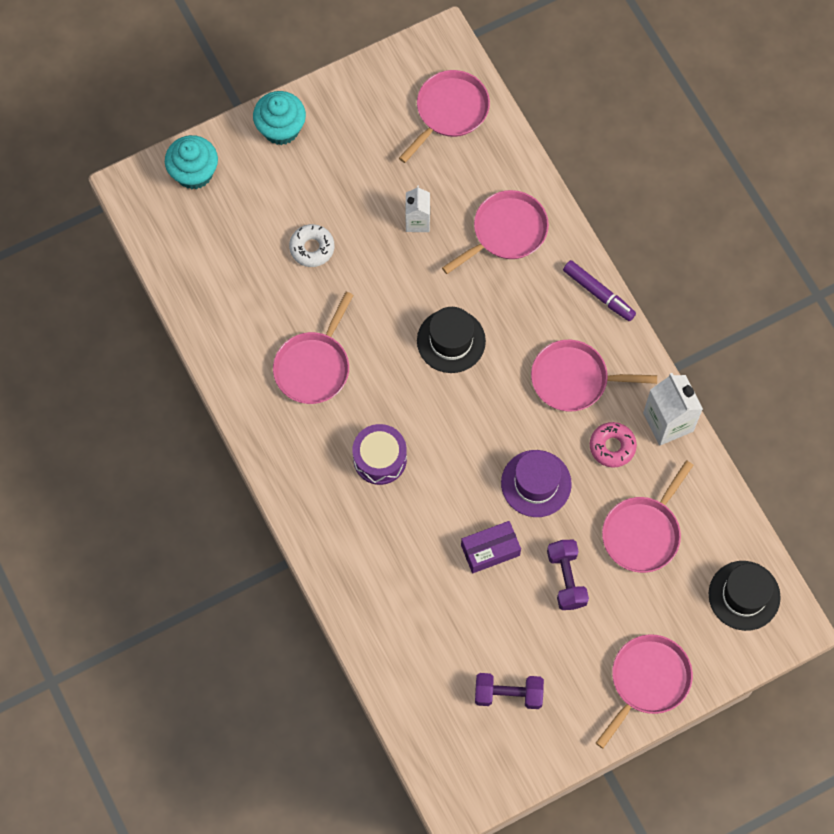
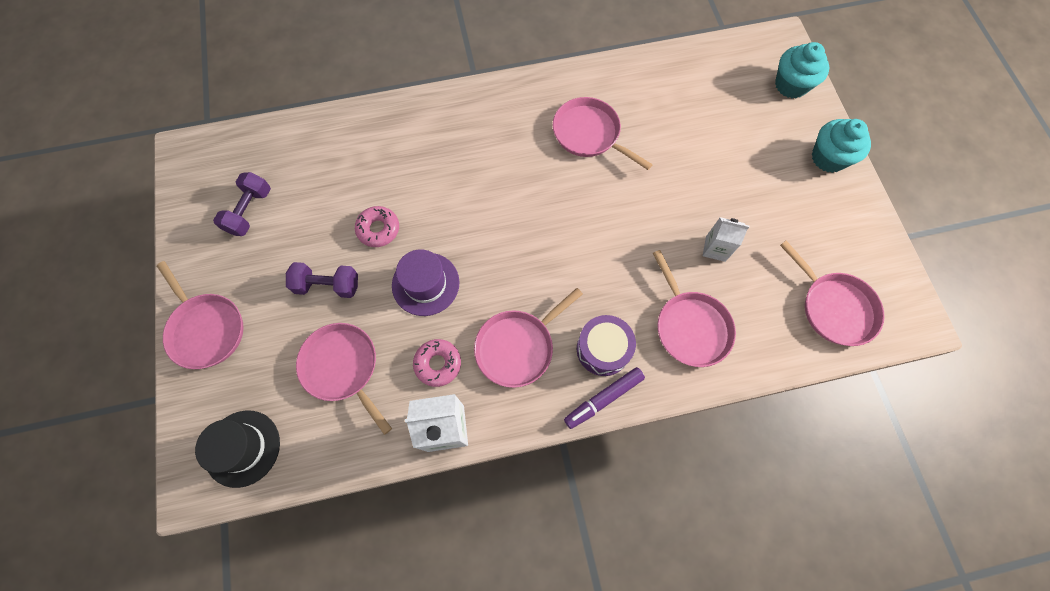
camera: 105 degrees right, 0 degrees up
(312, 248) = (703, 156): white donut -> none
(380, 459) = (491, 164): purple drum -> purple drum (603, 349)
(451, 341) = (586, 247): black hat -> none
(490, 550) = (378, 229): purple box -> pink donut
(573, 379) = (517, 347): pink pan -> pink pan turned 150 degrees counterclockwise

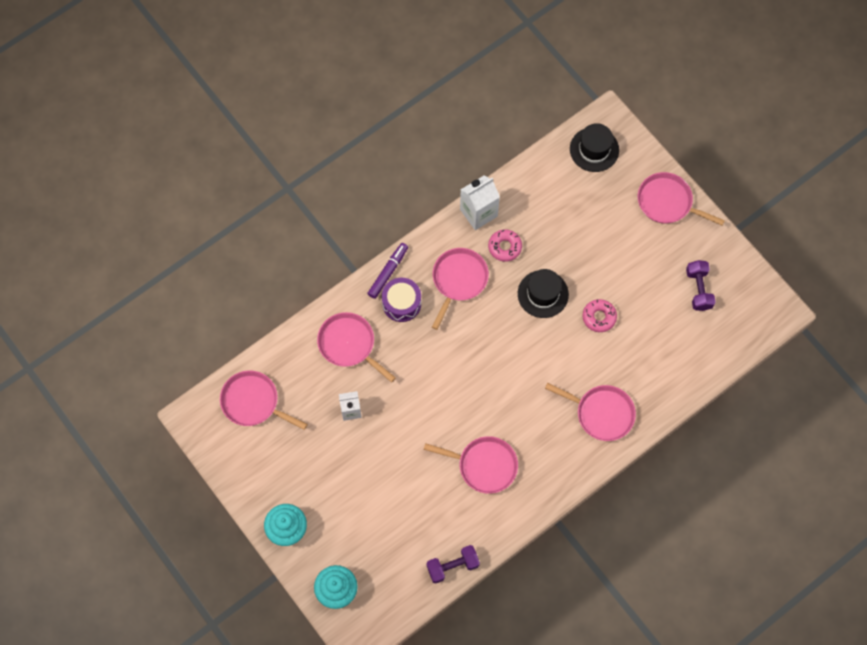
camera: 155 degrees right, 0 degrees up
(328, 285) = (608, 264): purple dumbbell -> purple dumbbell (452, 566)
(343, 367) = (564, 218): pink pan -> pink pan (602, 413)
(425, 284) = (543, 294): purple hat -> black hat

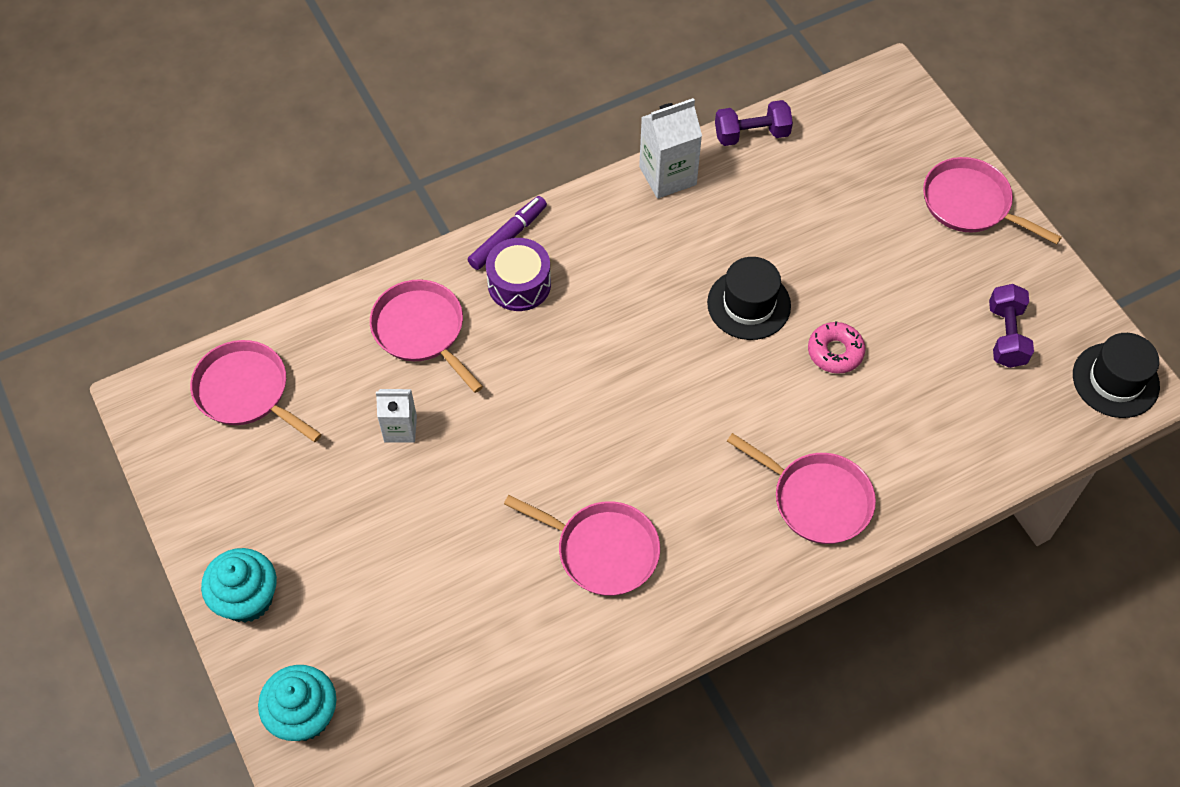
camera: 10 degrees right, 10 degrees down
(452, 566) = (514, 708): purple dumbbell -> purple dumbbell (751, 134)
(458, 280) = (617, 264): pink pan -> none
(504, 247) = (699, 229): pink donut -> none
(594, 149) = (864, 116): black hat -> black hat (1115, 380)

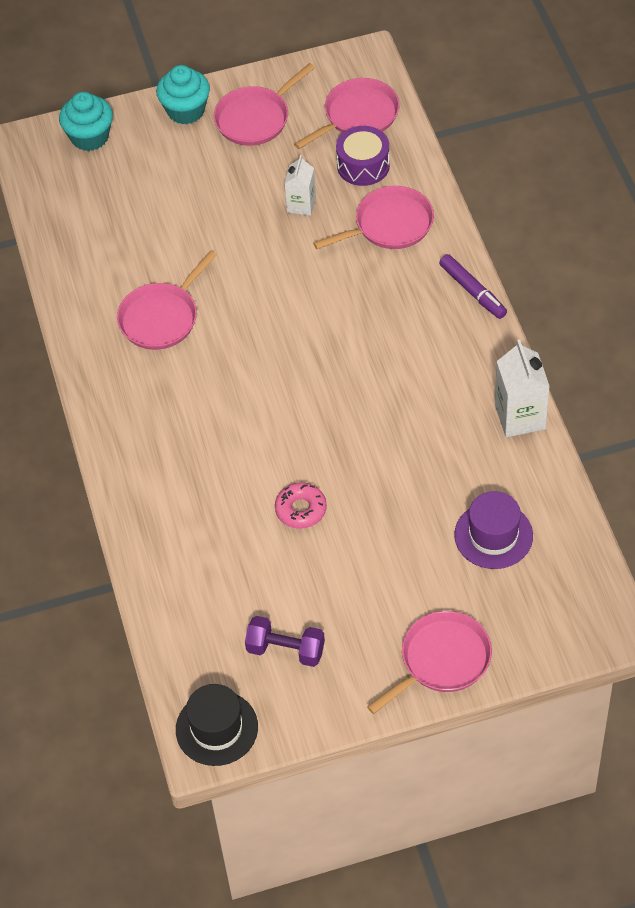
camera: 105 degrees right, 5 degrees down
(519, 284) = (422, 294): purple drum -> purple drum (363, 165)
(749, 304) = (365, 454): black hat -> none
(751, 134) = (559, 492): purple dumbbell -> none
(817, 180) = (493, 535): none -> purple hat
(817, 499) = (164, 467): pink pan -> pink pan (255, 119)

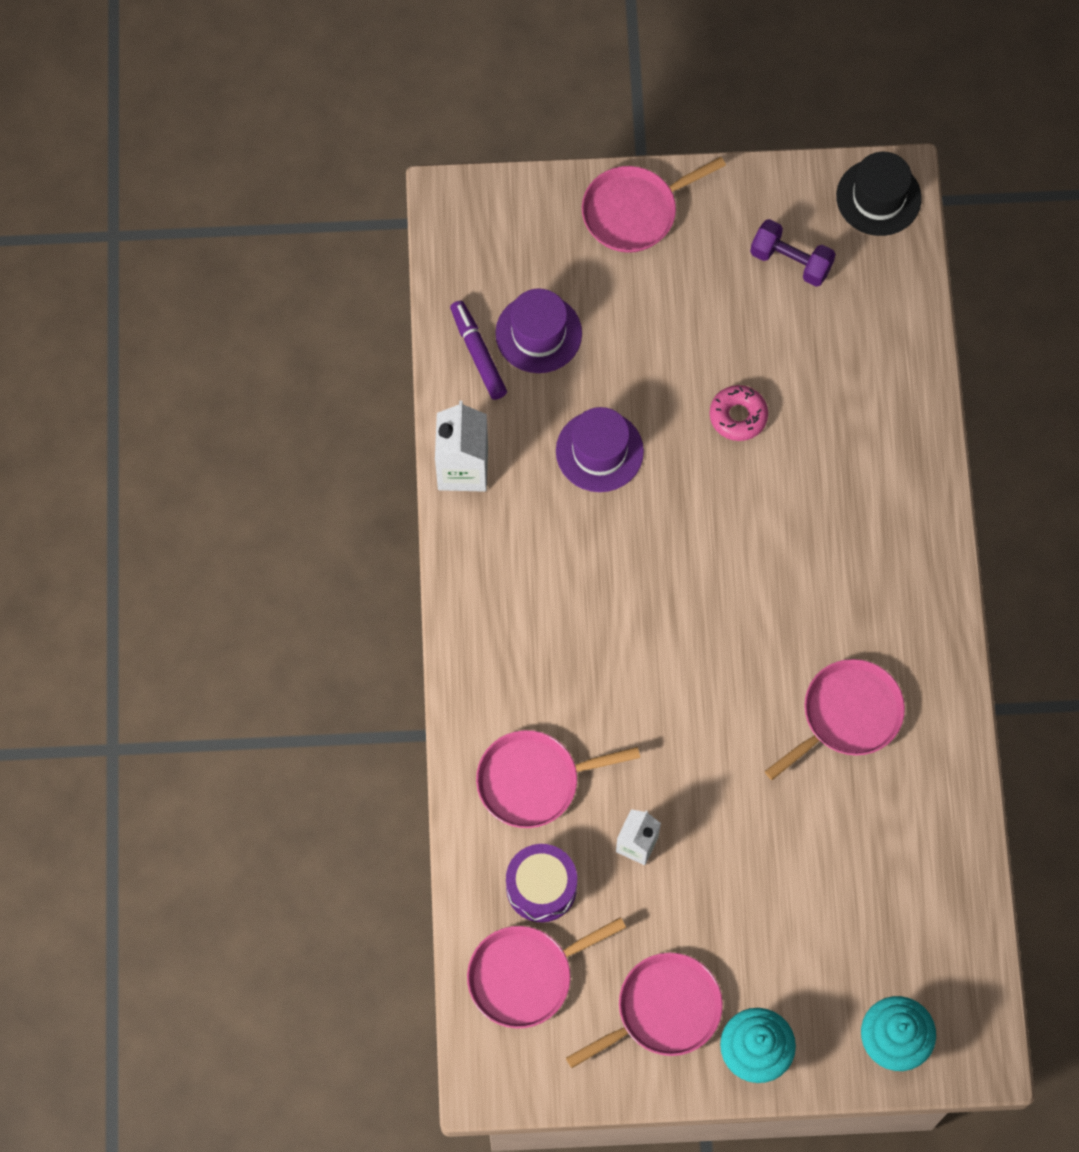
camera: 170 degrees left, 15 degrees up
(411, 455) = (599, 451): none -> purple hat
(472, 291) = (462, 653): purple marker -> purple marker (478, 353)

